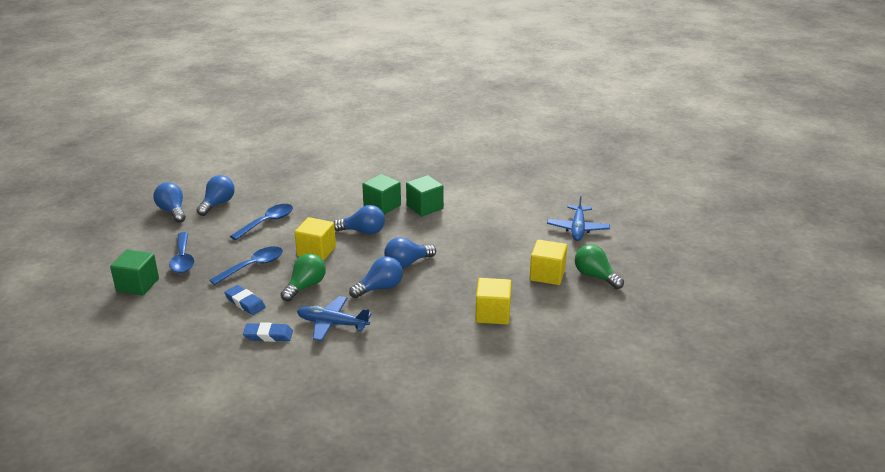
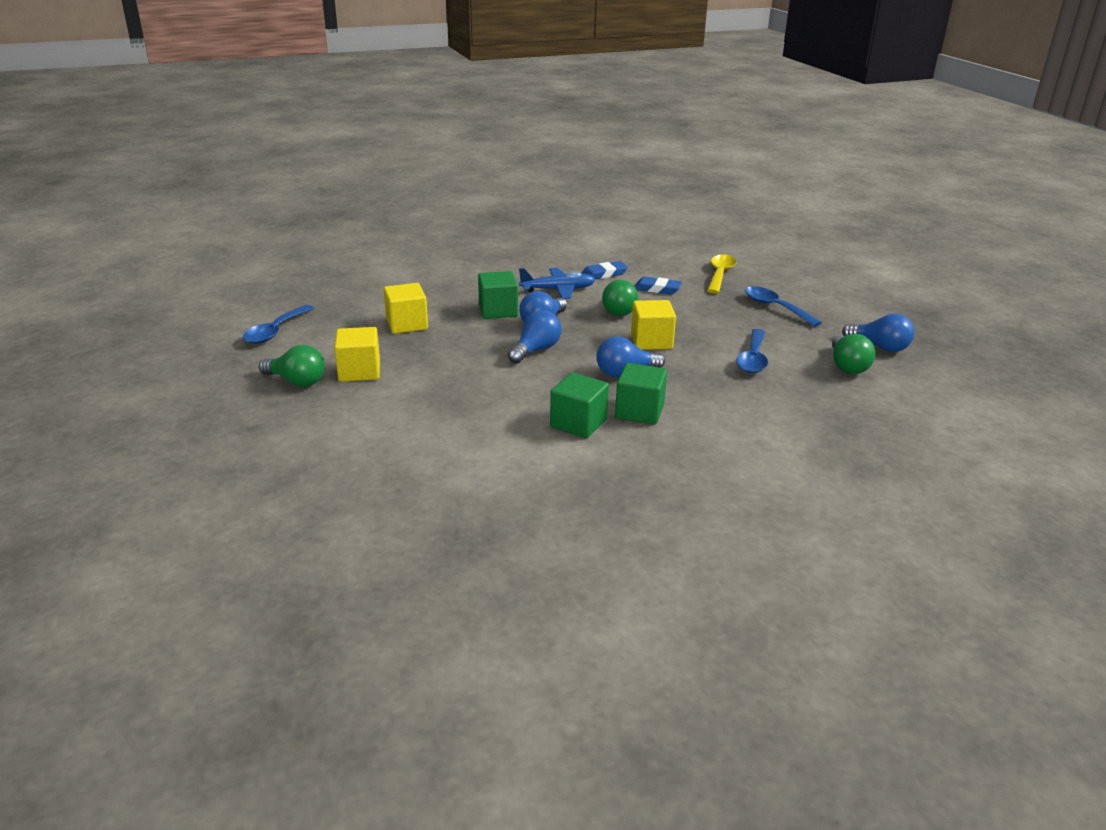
camera: 155 degrees right, 0 degrees up
(137, 285) = (775, 282): green cube -> green cube (498, 310)
(167, 306) = (720, 274): none -> yellow spoon
(217, 204) = (847, 366): blue light bulb -> green light bulb
(253, 266) = (696, 315): blue spoon -> blue spoon (275, 331)
(577, 229) = (331, 440): blue plane -> none

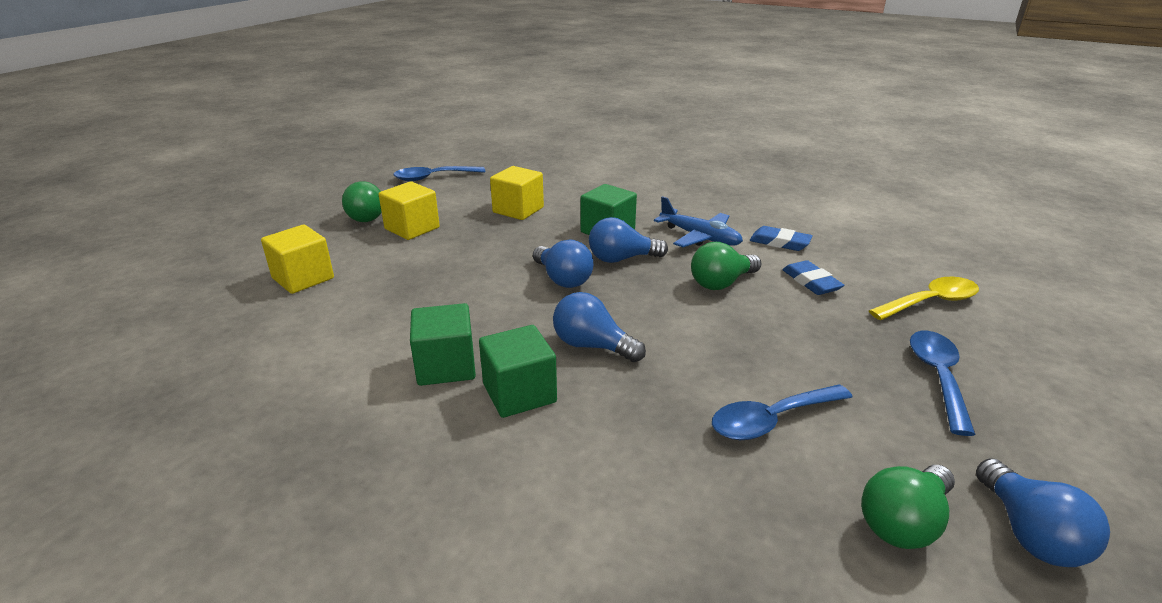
camera: 50 degrees right, 0 degrees up
(536, 350) = (563, 279): blue light bulb -> blue light bulb turned 60 degrees clockwise
(651, 341) = (688, 330): yellow cube -> yellow cube (303, 278)

